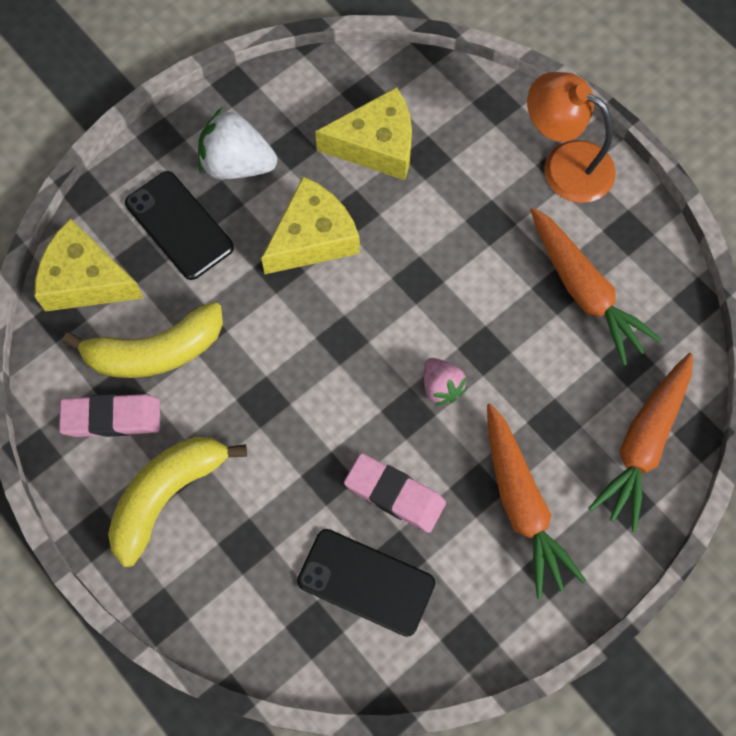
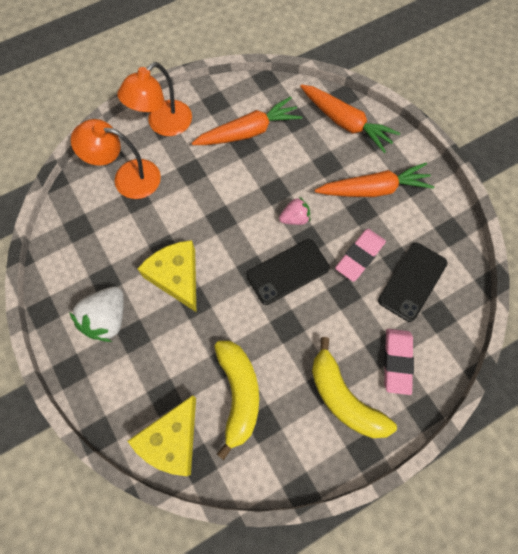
camera: 80 degrees left, 0 degrees up
(112, 418) = (283, 431): pink eraser -> pink eraser (397, 361)
(179, 225) = (145, 365): black phone -> black phone (287, 271)
(376, 145) = (119, 227): yellow cheese -> none
(459, 137) = (127, 177): none -> orange lamp

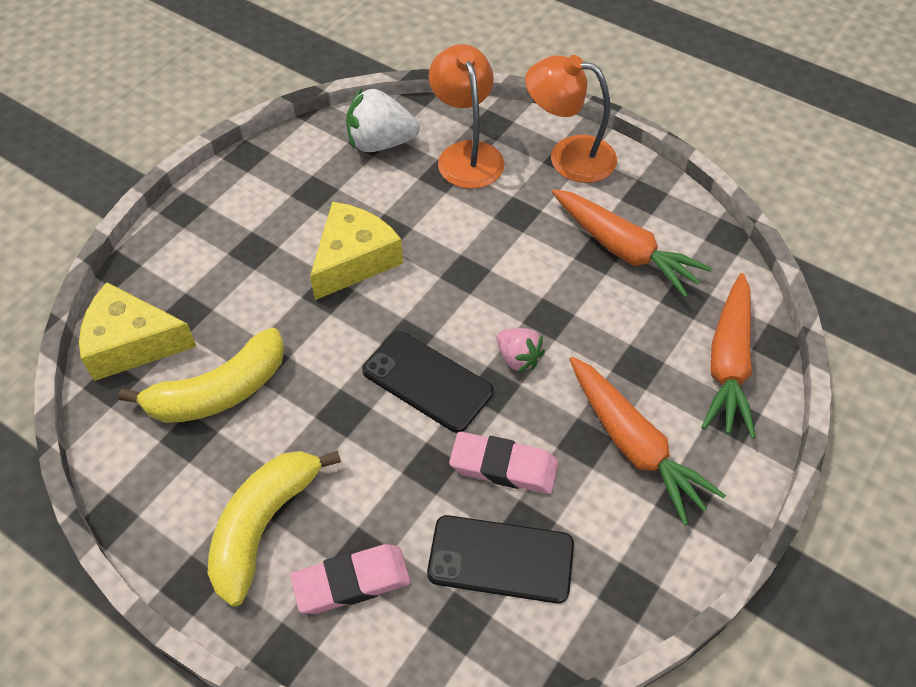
camera: 65 degrees right, 15 degrees down
(107, 319) = (264, 215): white strawberry -> white strawberry (380, 143)

